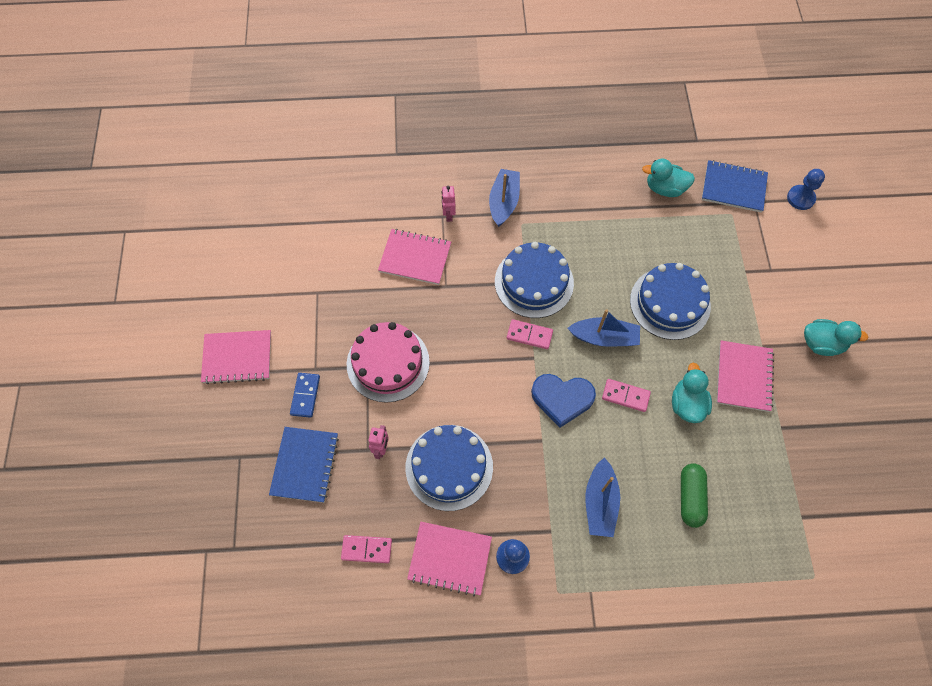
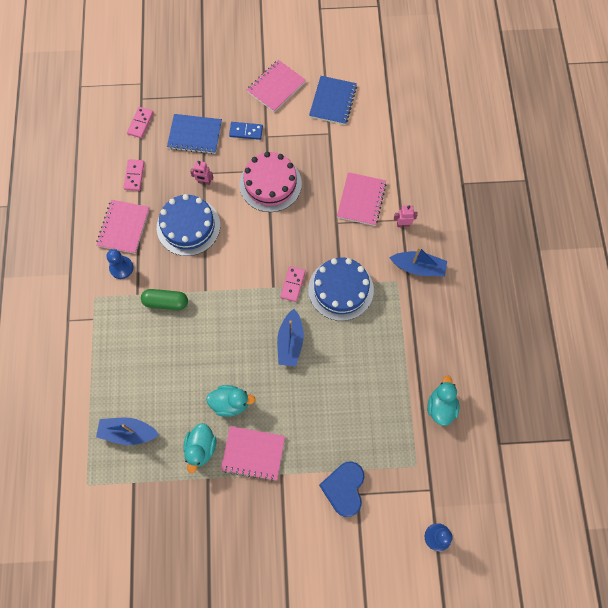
camera: 90 degrees right, 5 degrees up
(237, 358) = (276, 87): pink notebook -> pink notebook turned 45 degrees clockwise
(562, 399) = (238, 306): blue heart -> blue heart (344, 488)
(600, 502) = (155, 329): blue boat -> blue boat (128, 432)
(625, 396) = (239, 355): pink domino -> pink domino (140, 123)
(670, 303) = (322, 399): blue cake -> none
(690, 497) = (154, 397): green capsule -> green capsule (166, 302)
(733, 187) = (446, 472): blue notebook -> blue notebook (333, 101)
(821, 344) = (283, 528): turquoise duck -> turquoise duck (201, 448)

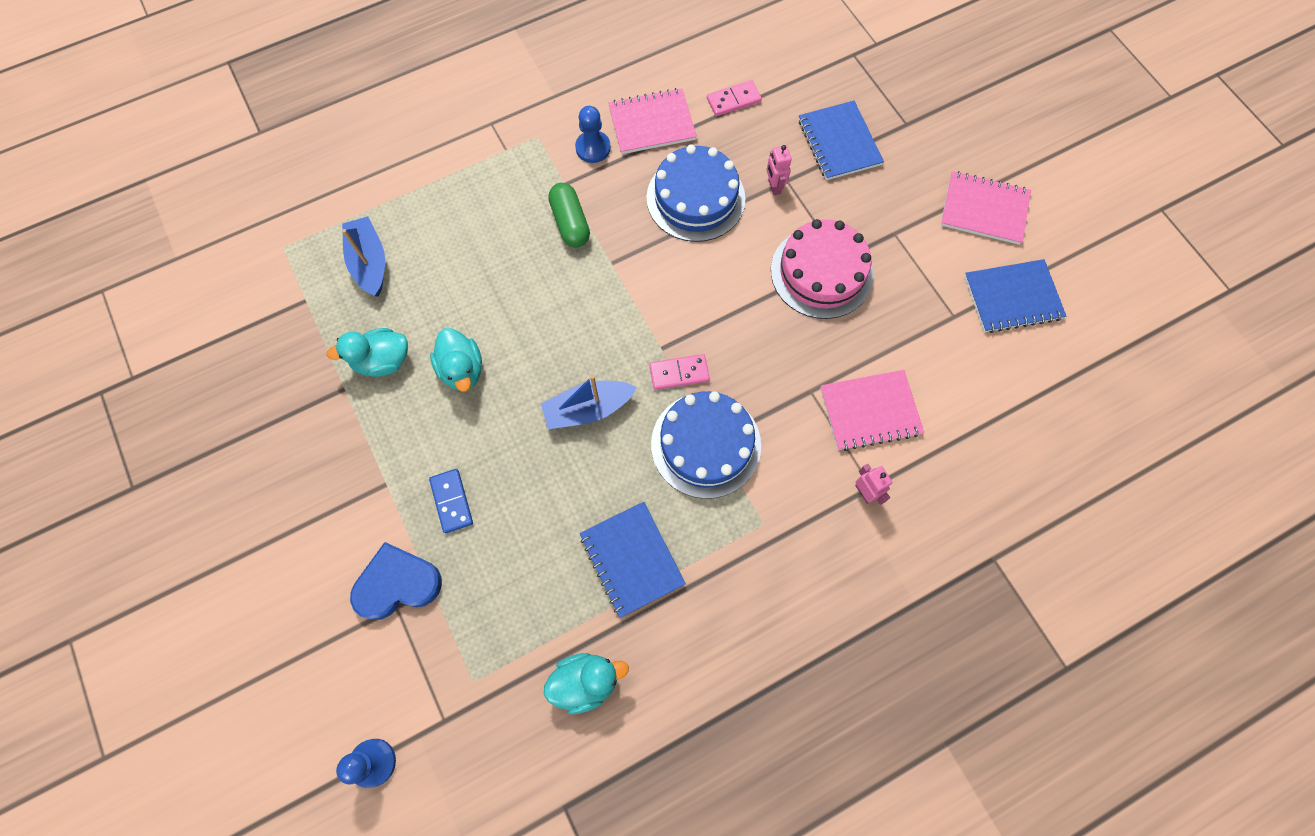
camera: 65 degrees right, 0 degrees up
(140, 123) = (815, 70): pink domino -> none
(246, 131) = (885, 203): blue domino -> blue domino (452, 501)
(253, 453) = (401, 432): pink notebook -> none
(386, 355) = (632, 559): none -> blue notebook
(418, 267) = (803, 547): blue boat -> none

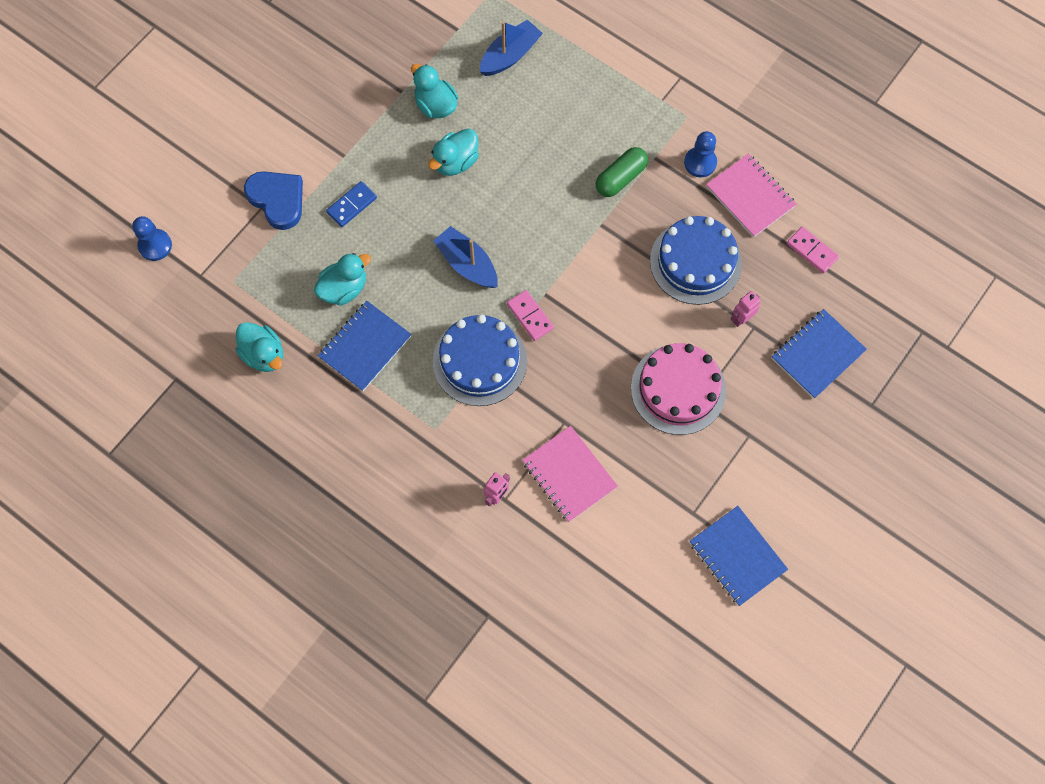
camera: 65 degrees right, 0 degrees up
(550, 553) = (344, 289): none -> turquoise duck
(984, 210) = (815, 503): pink notebook -> none

